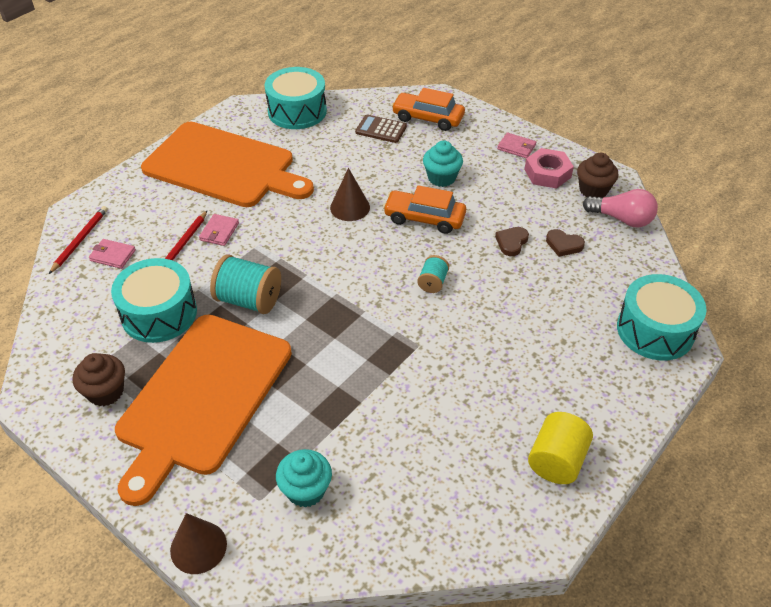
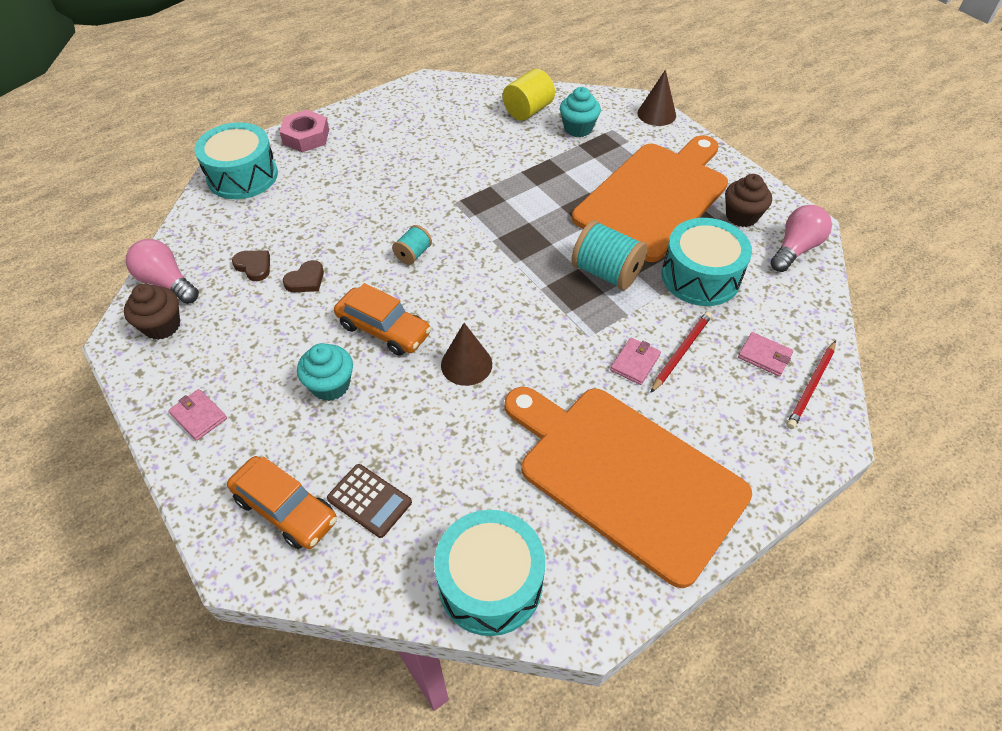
camera: 165 degrees left, 5 degrees up
(56, 362) = (795, 249): none -> pink light bulb
(547, 173) = (194, 362): pink nut -> pink nut (306, 137)
(556, 461) = (392, 114): yellow cylinder -> yellow cylinder (528, 110)

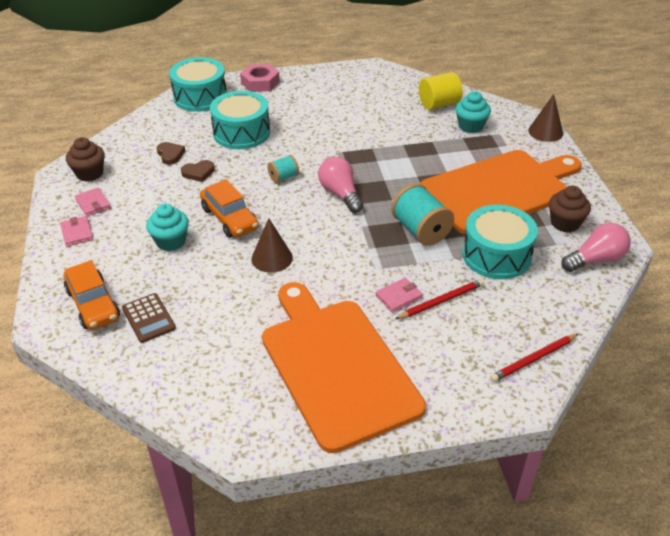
camera: 25 degrees right, 10 degrees down
(167, 283) = (109, 149): pink light bulb -> pink light bulb (340, 194)
(490, 583) = (193, 396): turquoise drum -> turquoise drum (241, 133)
(764, 356) = (509, 326): pink wallet -> pink wallet (93, 204)

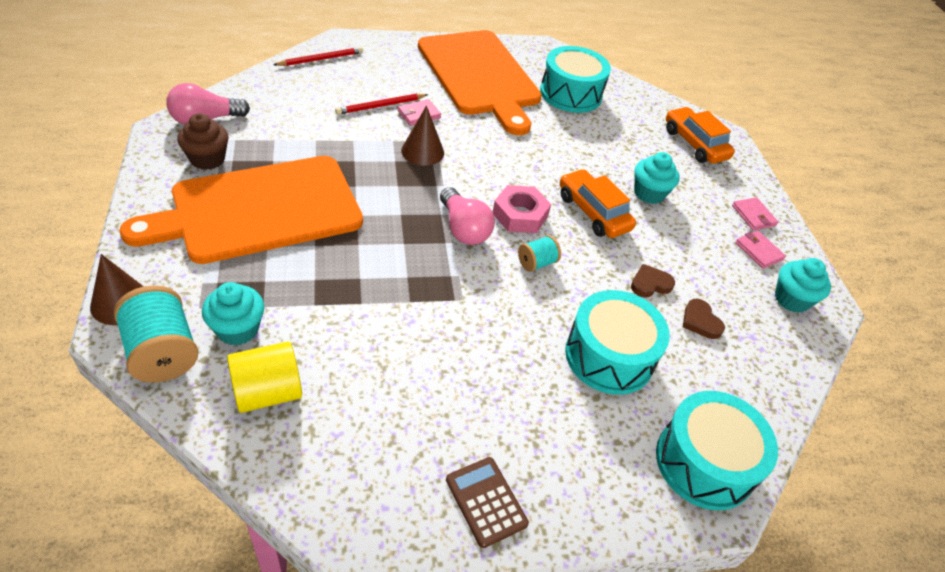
camera: 175 degrees right, 5 degrees up
(89, 173) = (791, 299): brown cupcake -> turquoise cupcake
(148, 318) = (641, 127): brown calculator -> brown calculator (486, 501)
(260, 83) = (602, 500): pink nut -> pink nut (520, 215)
(272, 258) = (540, 163): brown cone -> brown cone (422, 151)
(420, 230) = (378, 172): turquoise spool -> turquoise spool (162, 352)
(496, 255) = (307, 137): turquoise drum -> turquoise drum (570, 94)

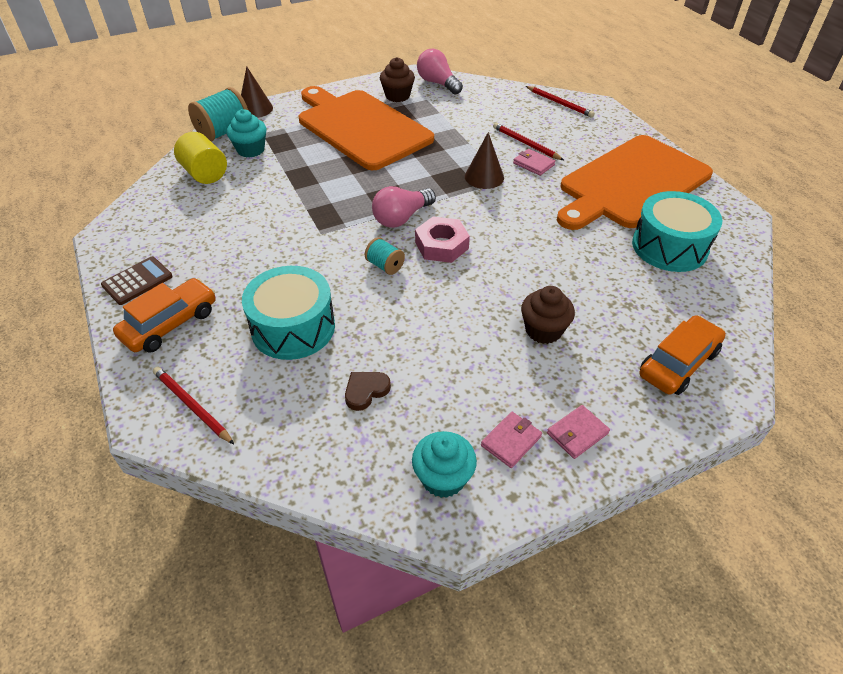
camera: 80 degrees right, 0 degrees up
(593, 212) = (480, 291): orange car -> orange car (170, 324)
(649, 193) = (543, 330): turquoise cupcake -> brown cupcake
(650, 284) = (400, 346): brown heart -> none
(704, 462) = (192, 406): turquoise drum -> red pencil

